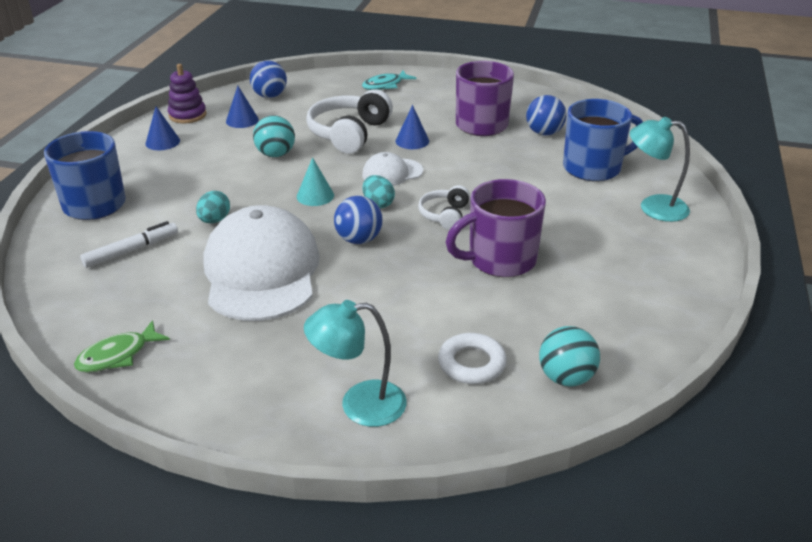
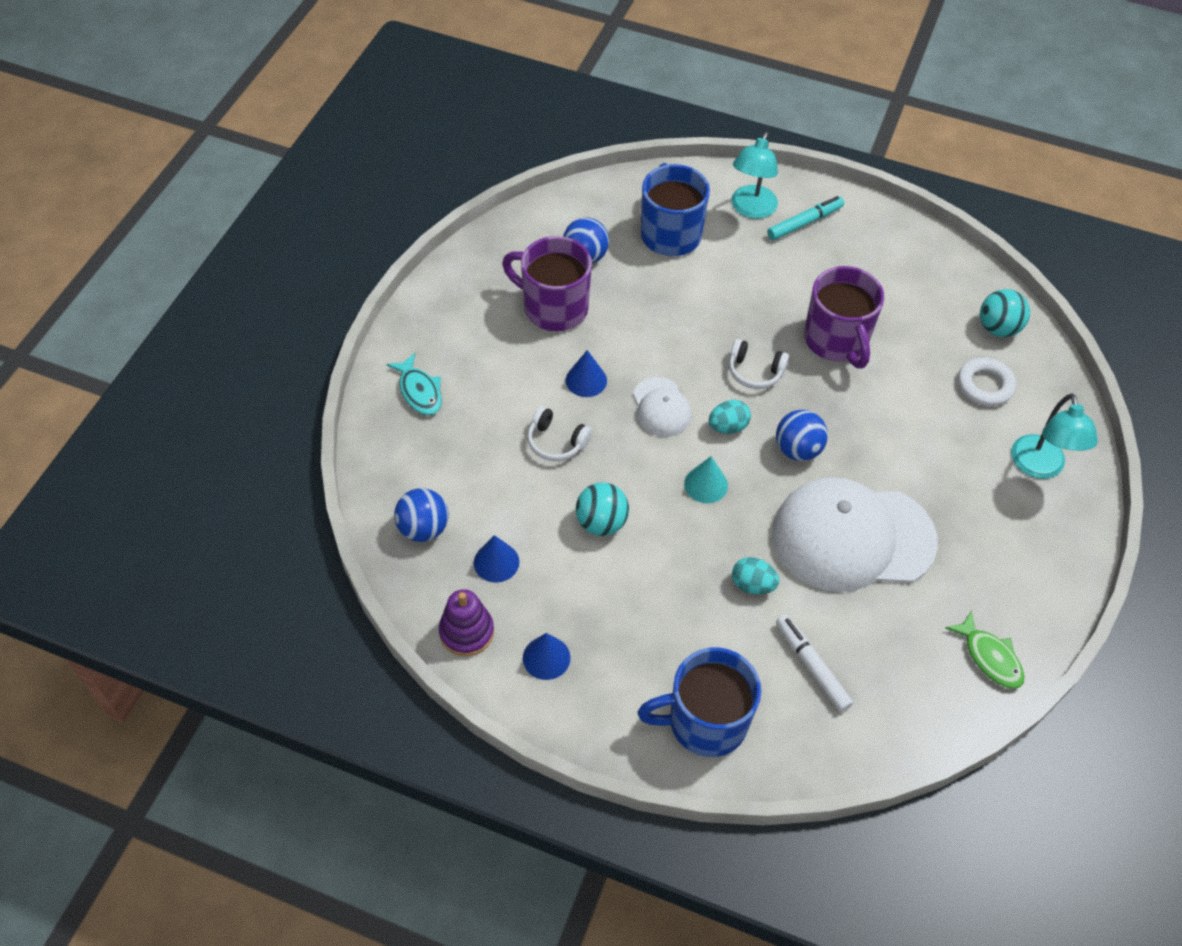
camera: 85 degrees left, 20 degrees up
(349, 133) = (556, 442): white headphones -> white headphones, size x0.55
(655, 238) = (804, 223): none -> turquoise marker

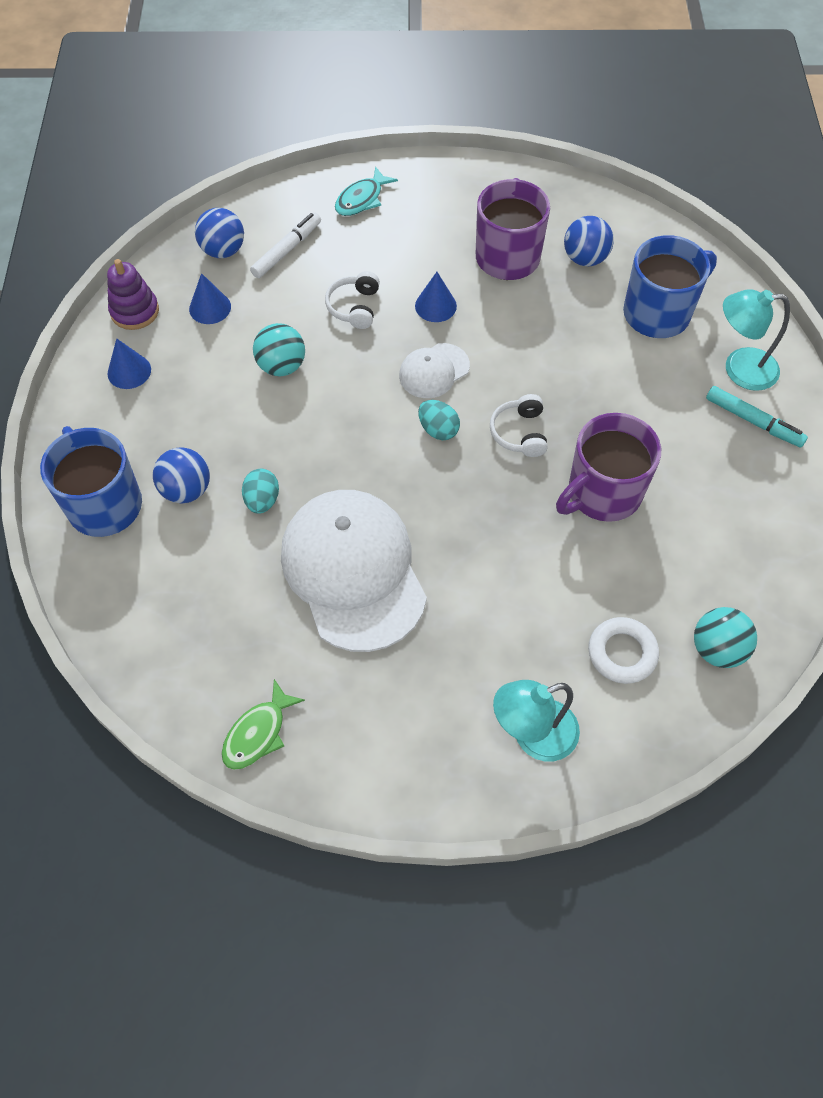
camera: 70 degrees right, 5 degrees up
(706, 484) = (360, 431): turquoise cone -> none
(797, 449) = (440, 495): blue ball -> blue ball (186, 490)
(812, 666) = (190, 573): white marker -> white marker (287, 250)

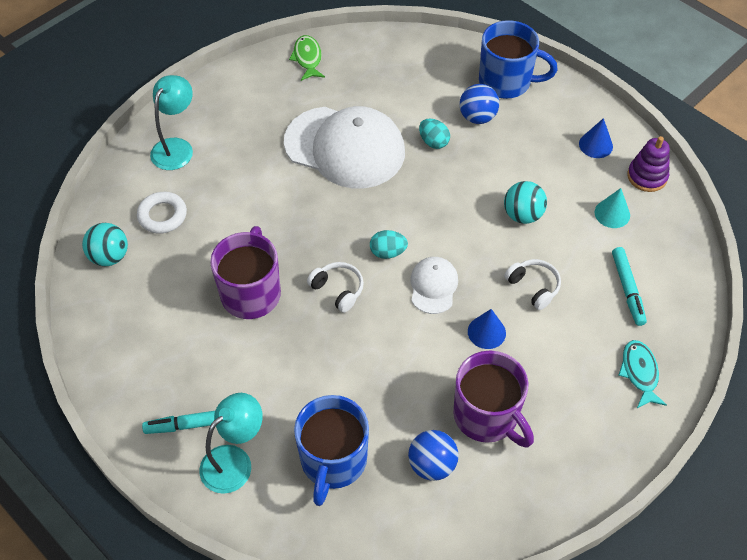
camera: 135 degrees right, 5 degrees down
(210, 308) = (612, 213): blue cone -> turquoise cone
(223, 250) = (662, 255): blue ball -> none
(287, 250) = (627, 289): white marker -> turquoise marker

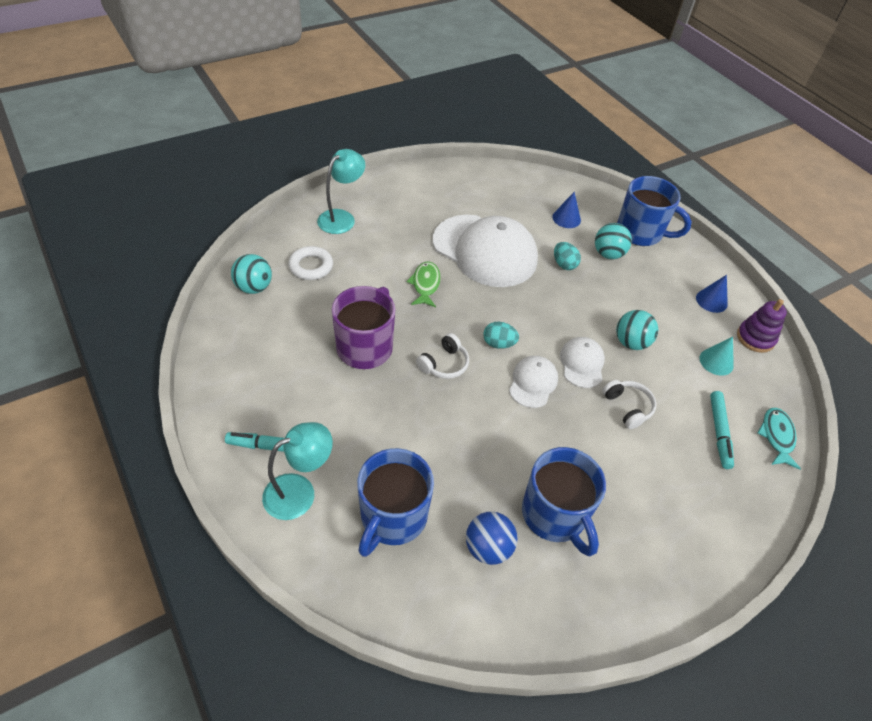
camera: 10 degrees right, 5 degrees down
(307, 58) = (473, 178): green fish -> green fish (425, 284)
(338, 290) = (444, 364): white headphones -> white headphones turned 75 degrees clockwise
(477, 117) = (608, 254): blue ball -> turquoise ball
(478, 252) = (582, 363): none -> white cap
(486, 332) = (573, 436): blue cone -> blue cone (566, 218)
(487, 416) = (554, 515): purple mug -> blue mug
(639, 373) = (717, 514): turquoise fish -> turquoise fish (777, 437)

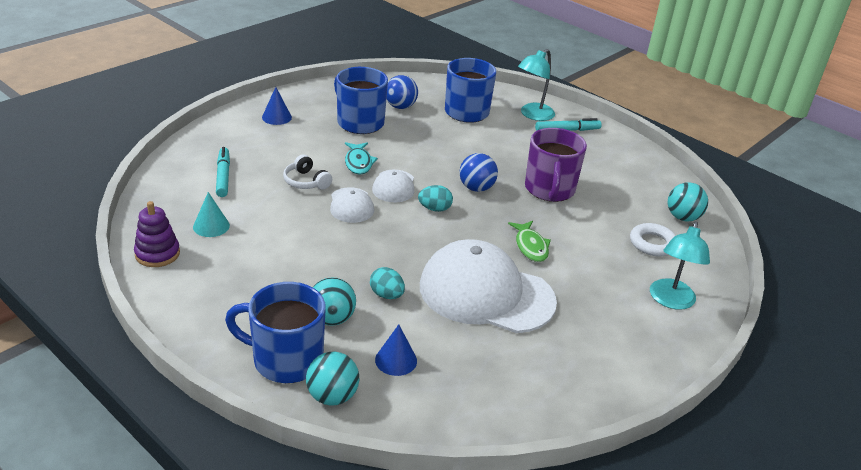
camera: 165 degrees right, 15 degrees down
(444, 364) = (476, 188): white headphones -> blue ball
(631, 342) = (302, 229): turquoise ball -> turquoise ball (332, 396)
(711, 301) = (200, 285): blue cone -> blue cone (276, 117)
(777, 437) = (168, 180): turquoise fish -> turquoise fish (358, 163)

